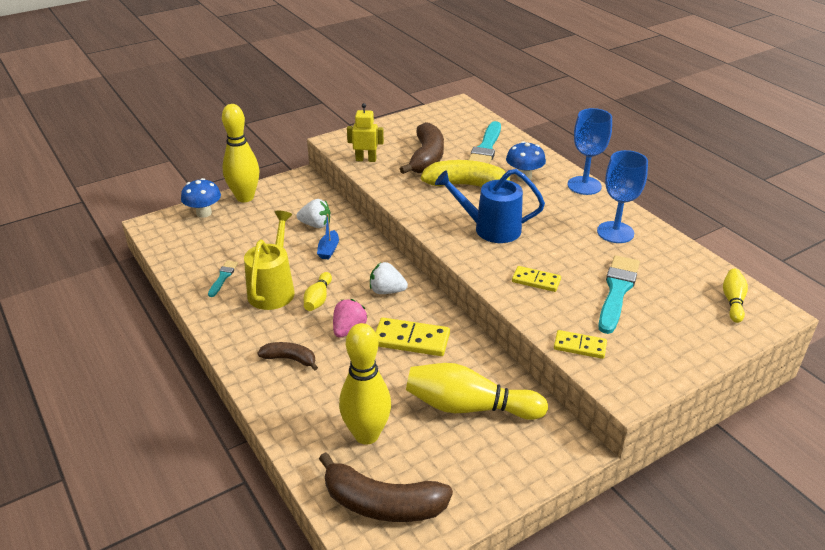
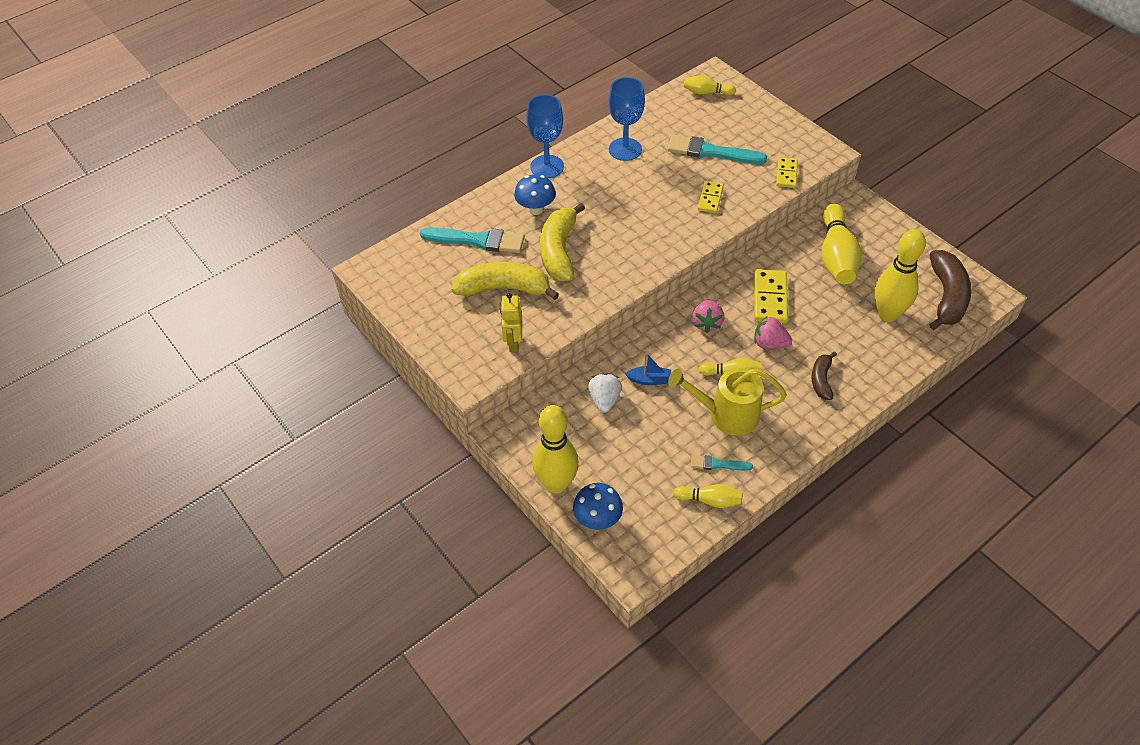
camera: 95 degrees left, 15 degrees up
(190, 268) = (710, 500): none -> yellow bowling pin
(387, 291) = (706, 323): white strawberry -> pink strawberry
(426, 158) = (504, 288): brown banana -> yellow banana
(490, 229) = (637, 230): blue watering can -> none

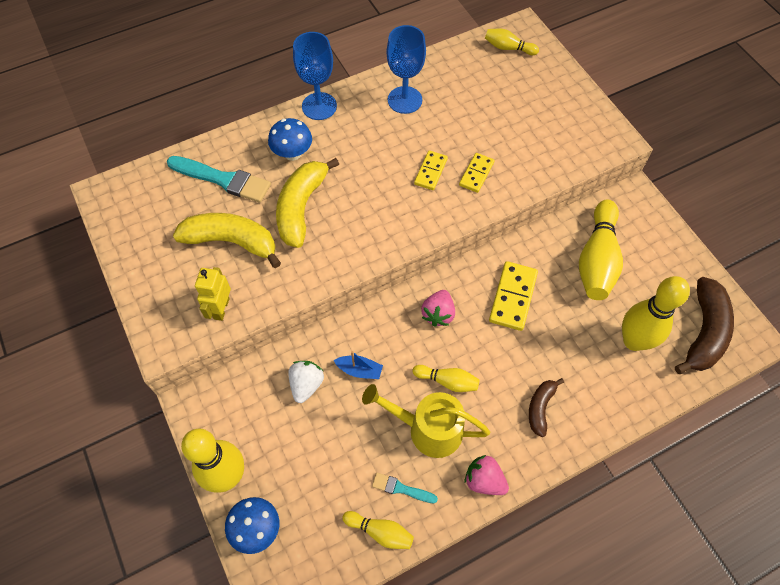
camera: 10 degrees right, 10 degrees up
(711, 152) = (493, 118): turquoise brush -> none
(769, 343) = (497, 352): pink strawberry -> pink strawberry (484, 480)
(786, 174) = (565, 159): yellow domino -> yellow domino (431, 171)

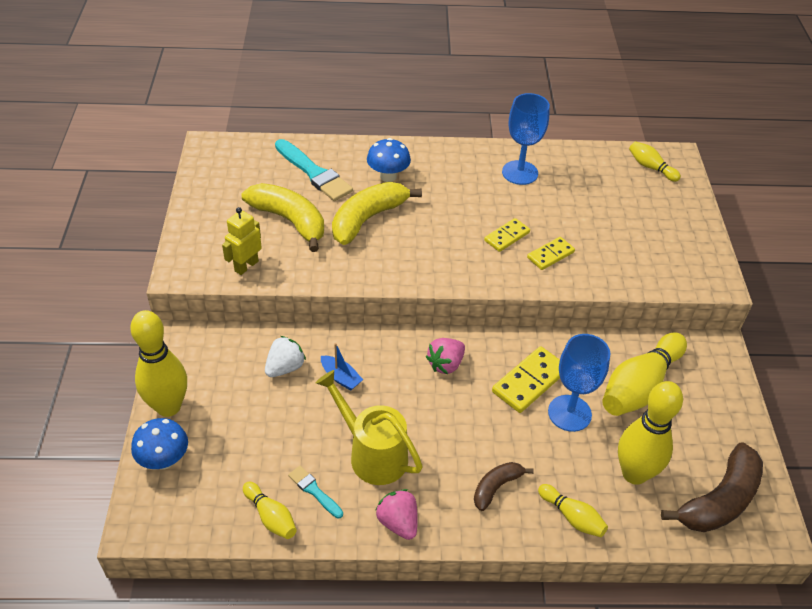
camera: 25 degrees right, 15 degrees down
(319, 106) = (436, 150): blue goblet -> blue goblet (569, 413)
(447, 381) = (418, 423): yellow bowling pin -> yellow bowling pin (572, 517)

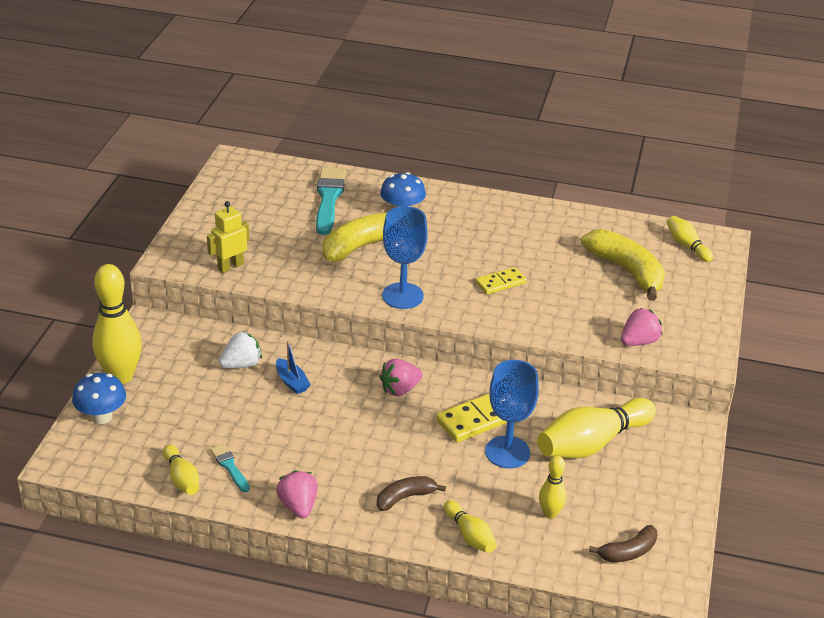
camera: 15 degrees right, 10 degrees down
(289, 221) = (287, 235): yellow banana -> yellow banana (626, 271)
(314, 173) = (329, 198): turquoise brush -> turquoise brush turned 150 degrees counterclockwise
(372, 454) = (296, 448): yellow watering can -> none
(520, 173) = (541, 229): blue goblet -> blue goblet (402, 296)
(550, 255) = (538, 306): yellow domino -> none
(634, 473) = (550, 513): yellow bowling pin -> yellow bowling pin, size x0.52
(653, 276) = (639, 341): none -> pink strawberry
(719, 500) = (628, 552): brown banana -> brown banana, size x0.55

